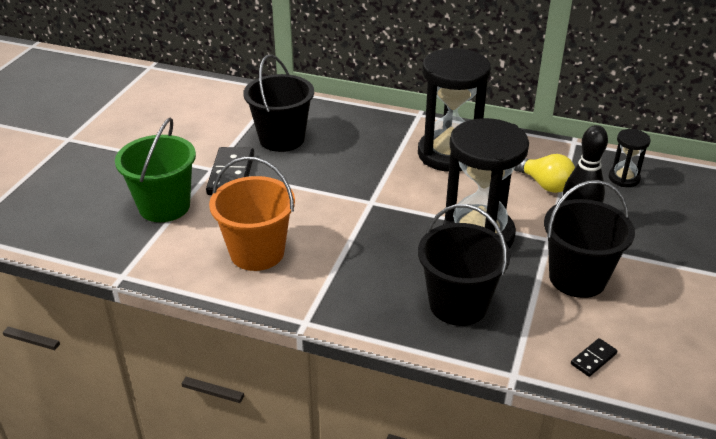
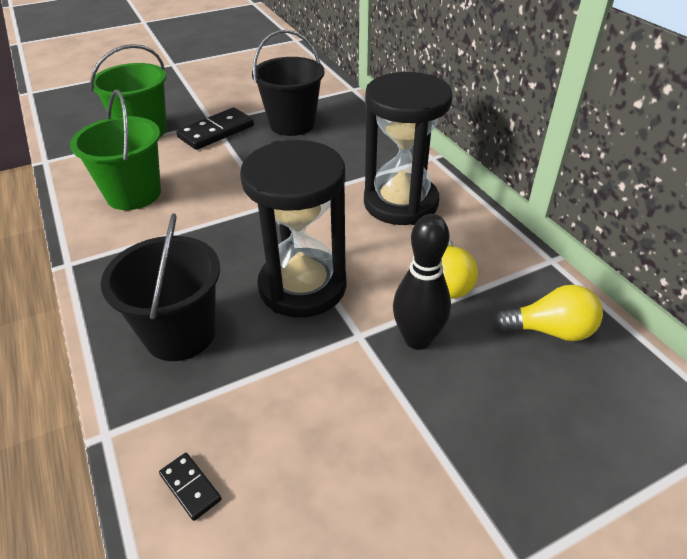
camera: 45 degrees right, 5 degrees up
(257, 252) = (133, 194): orange bucket -> green bucket
(577, 278) = (319, 393): black bucket -> none
(593, 359) = (190, 487): black domino -> black domino turned 45 degrees clockwise
(624, 178) = (550, 330): black hourglass -> yellow light bulb

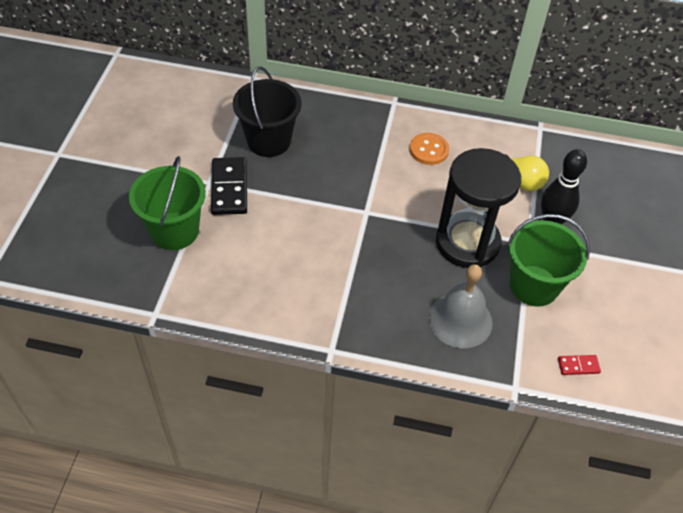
camera: 55 degrees left, 10 degrees up
(133, 194) = (273, 278): green bucket -> green bucket (534, 286)
(180, 333) = (460, 320): black bucket -> grey bell
(190, 487) = (578, 366): black domino -> red domino
(400, 203) = (429, 150): black hourglass -> orange button
(550, 330) = (588, 168): yellow light bulb -> none

